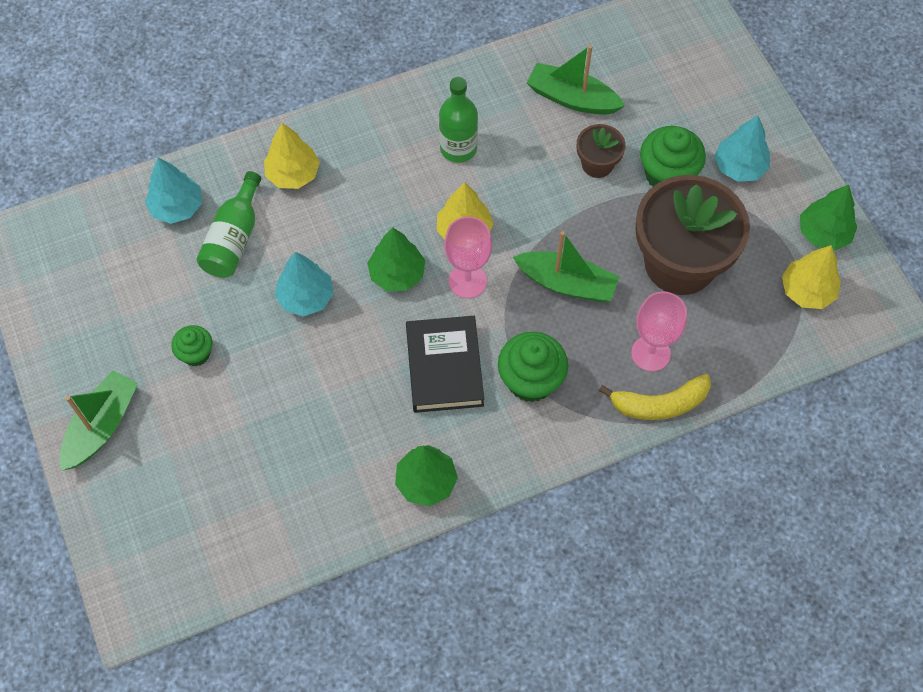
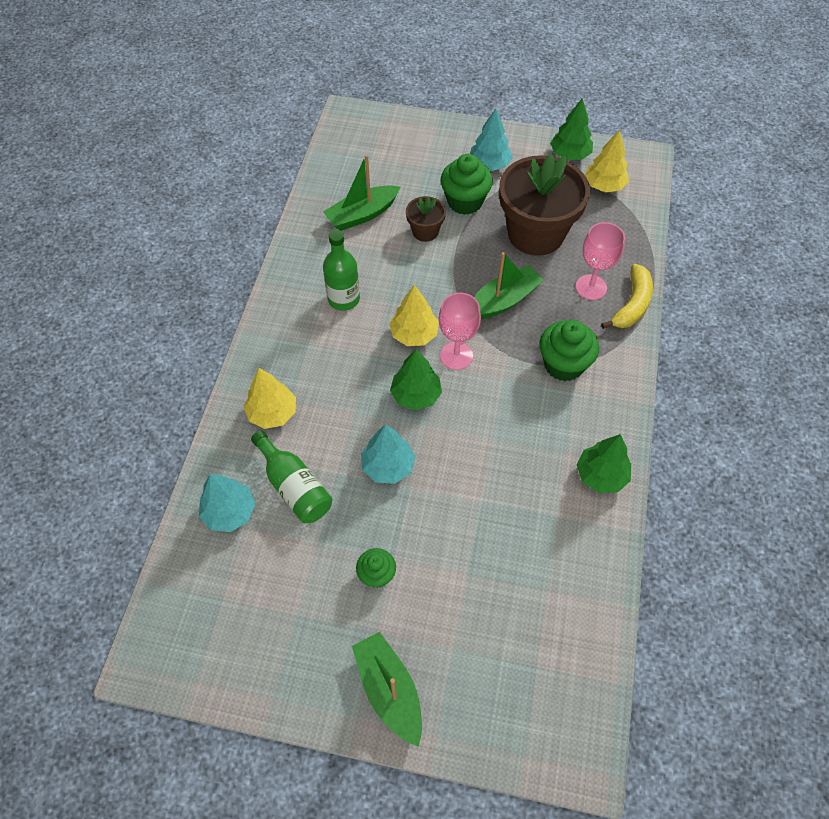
camera: 55 degrees left, 5 degrees down
(444, 367) = (515, 410): black book -> none

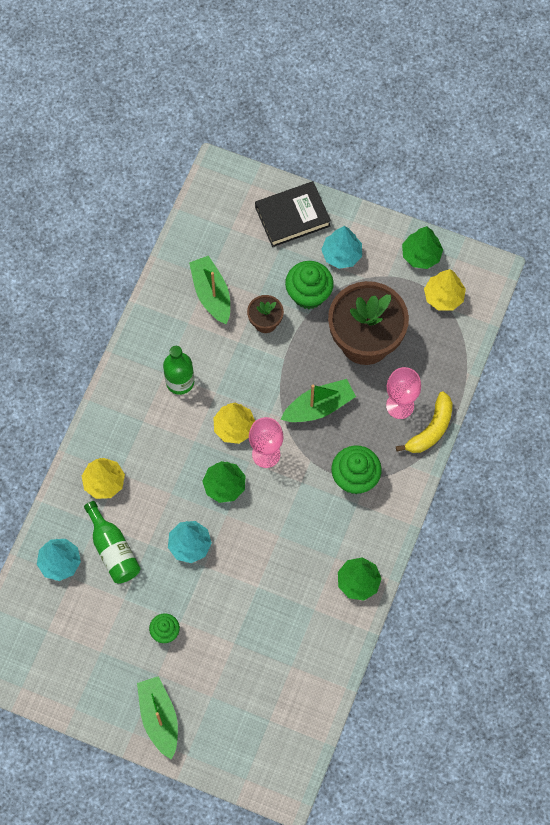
camera: 10 degrees right, 10 degrees up
(362, 215) = (211, 294): green boat -> green boat turned 90 degrees clockwise
(431, 140) = (292, 216): none -> black book

